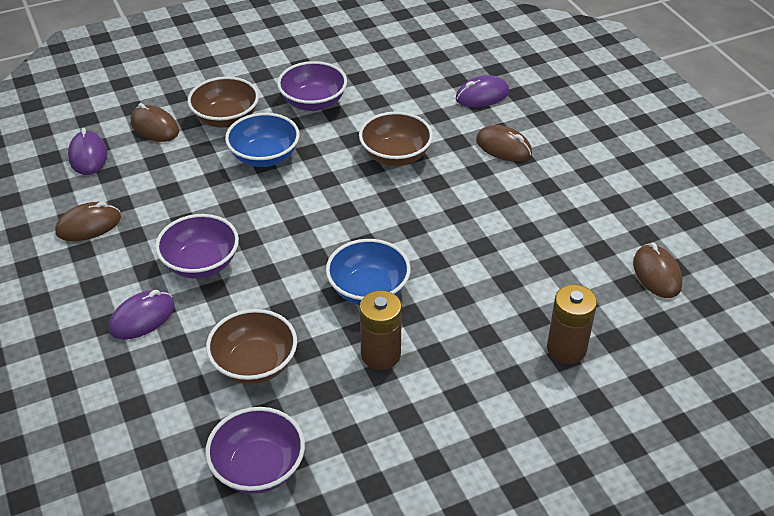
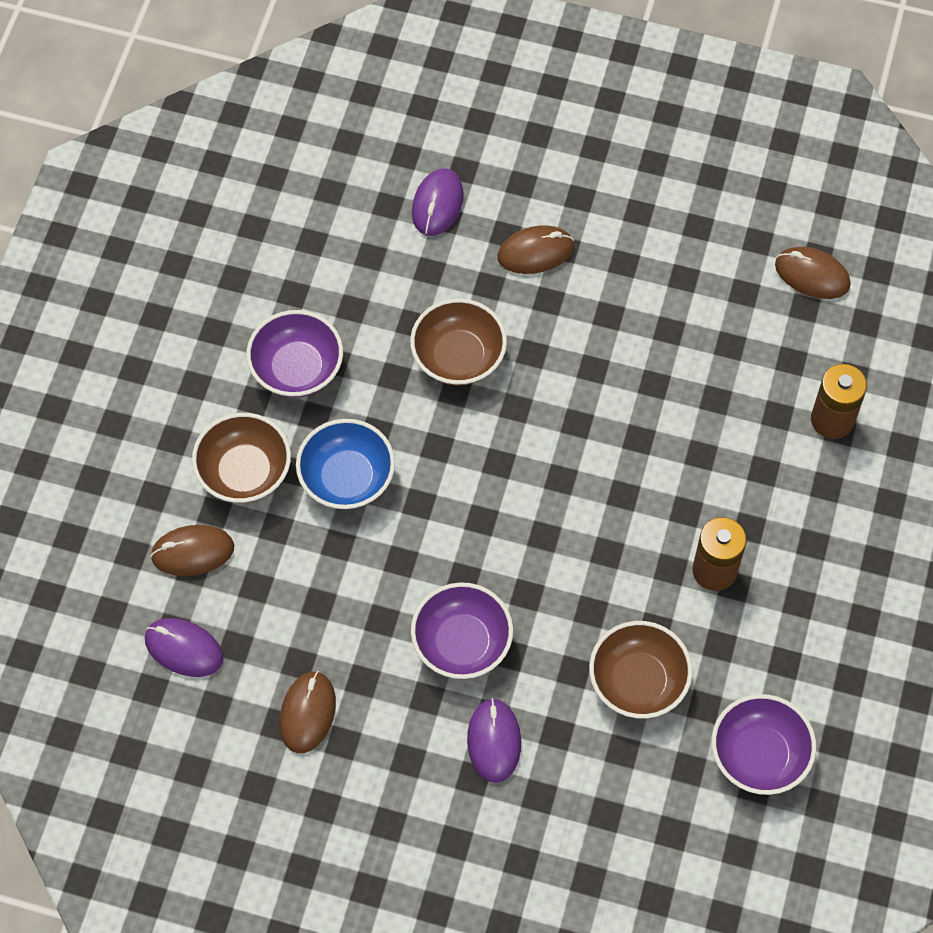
camera: 50 degrees left, 20 degrees up
(368, 290) = (626, 522): blue bowl -> none

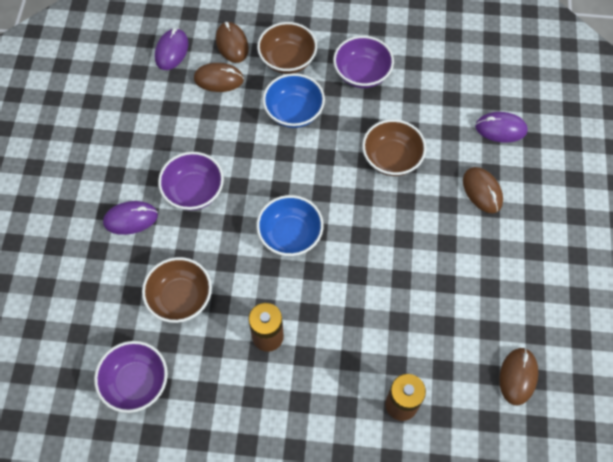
camera: 80 degrees right, 0 degrees up
(307, 713) = (139, 117): brown mouse -> brown mouse (219, 79)
(561, 517) = (290, 235): none -> blue bowl

